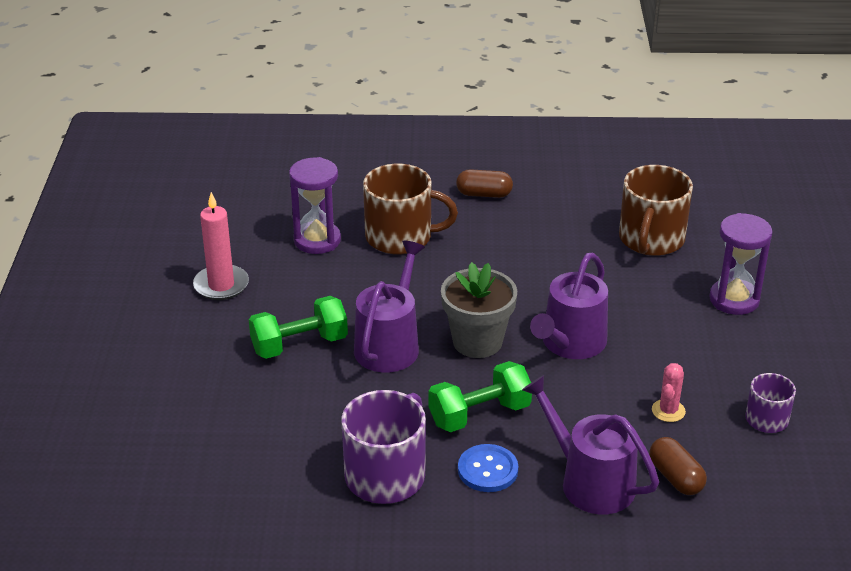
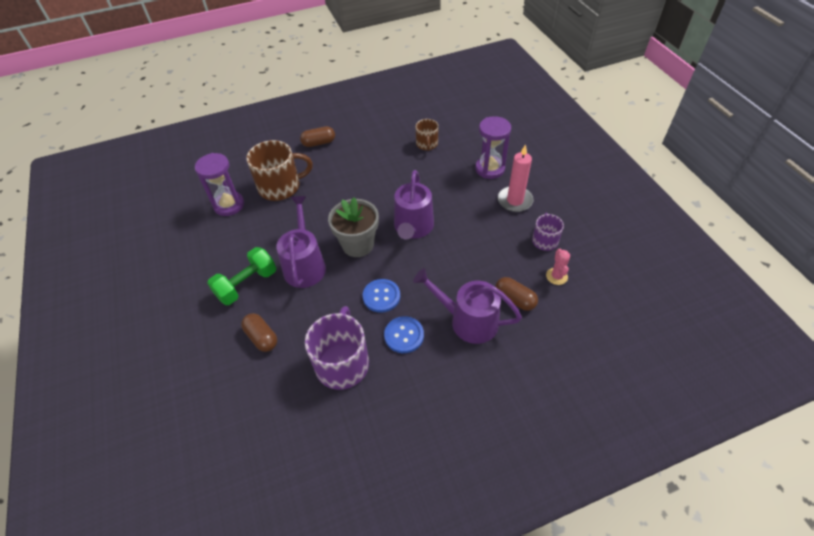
camera: 20 degrees left, 15 degrees up
(221, 285) = (178, 257): pink candle -> pink candle (515, 200)
(292, 412) = (262, 337): none -> brown capsule
(479, 414) = (381, 296): green dumbbell -> blue button
(651, 239) = (427, 144): brown mug -> brown mug, size x0.56
(668, 411) = (489, 254): pink cactus -> pink cactus (556, 276)

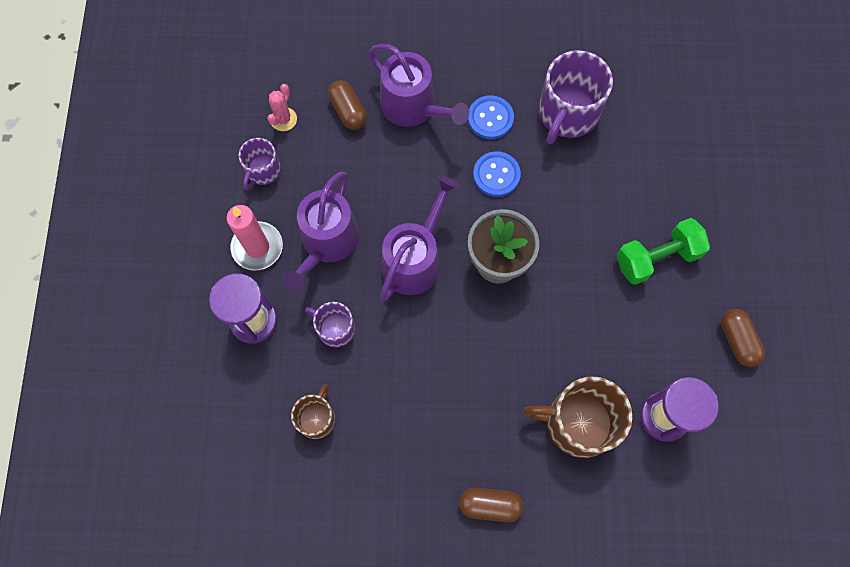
camera: 160 degrees left, 20 degrees up
(262, 337) = (649, 178): brown capsule -> brown capsule (737, 341)
(305, 265) = (576, 258): purple watering can -> purple watering can (327, 243)
(441, 180) = (335, 329): none -> purple mug

